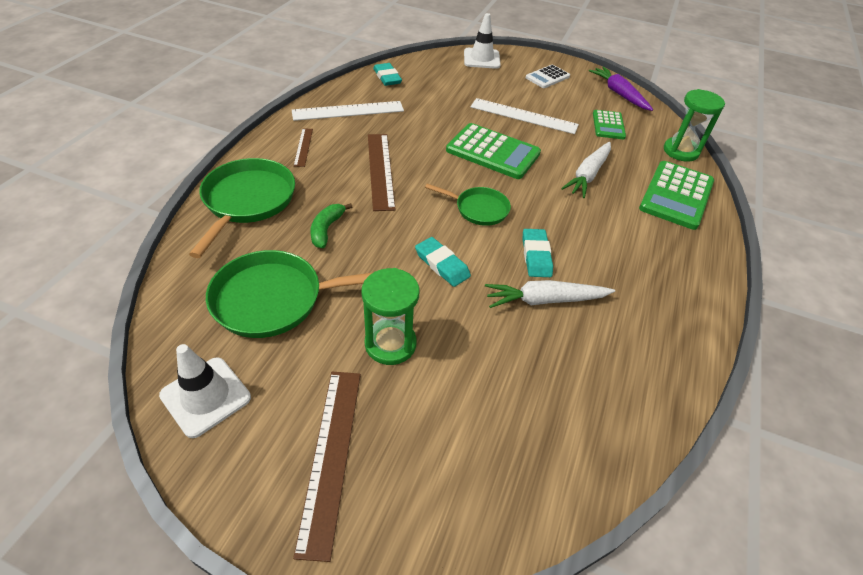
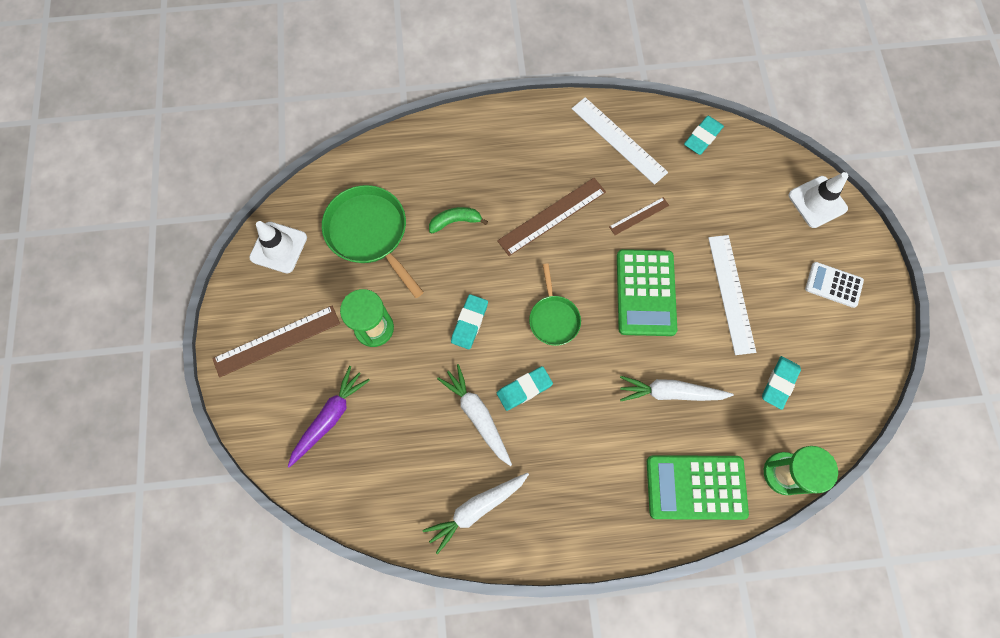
camera: 65 degrees right, 25 degrees up
(247, 201) = (450, 149): green pan -> none
(303, 147) = (541, 141): brown ruler -> brown ruler (639, 216)
(608, 125) = (779, 383): green calculator -> turquoise eraser
(619, 94) = (859, 374): purple carrot -> purple carrot (330, 417)
(647, 344) = (476, 509): none -> white carrot

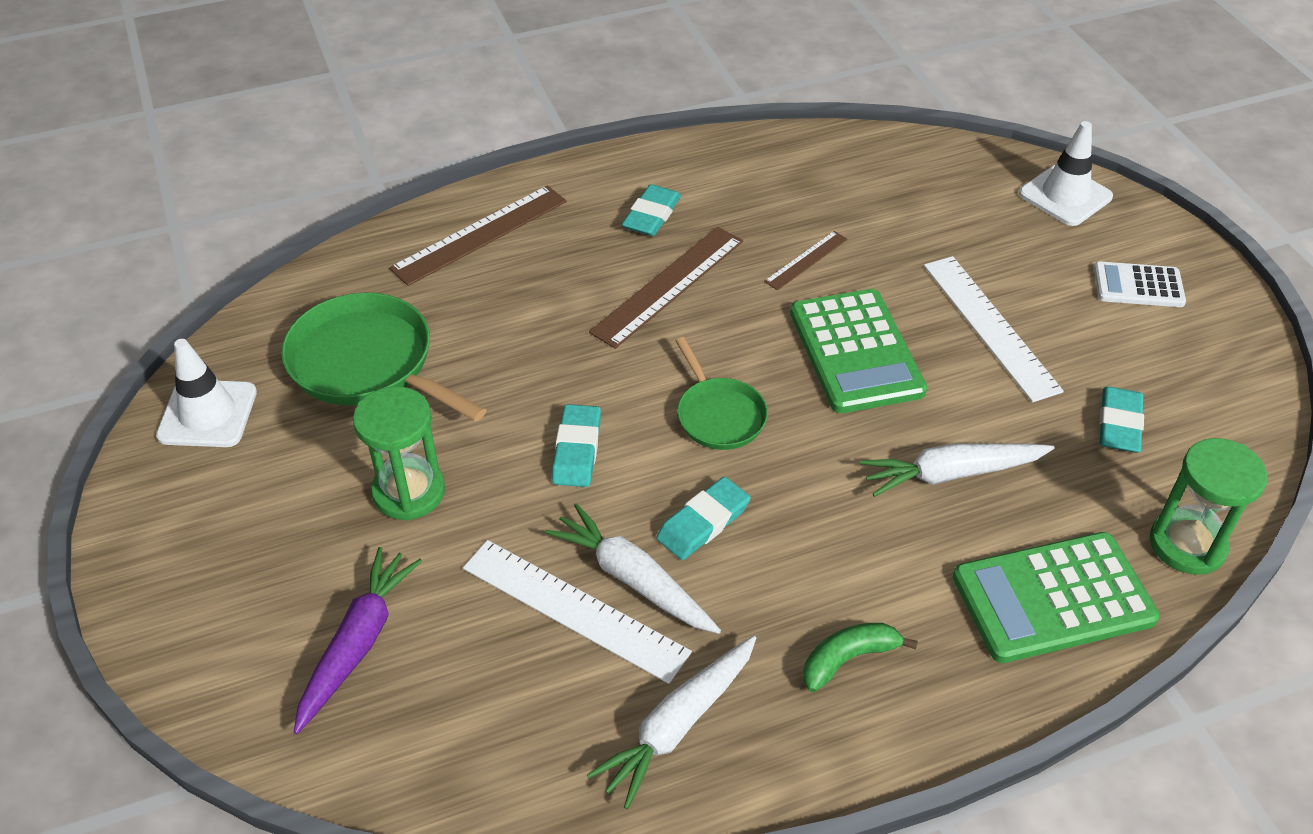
camera: 15 degrees left, 25 degrees down
(277, 341) = (230, 548): brown ruler -> brown ruler (480, 234)
(455, 221) = (511, 321): green banana -> green banana (848, 659)
(618, 140) = (739, 178): white ruler -> white ruler (574, 609)
(702, 137) = (863, 153): turquoise eraser -> turquoise eraser (651, 215)

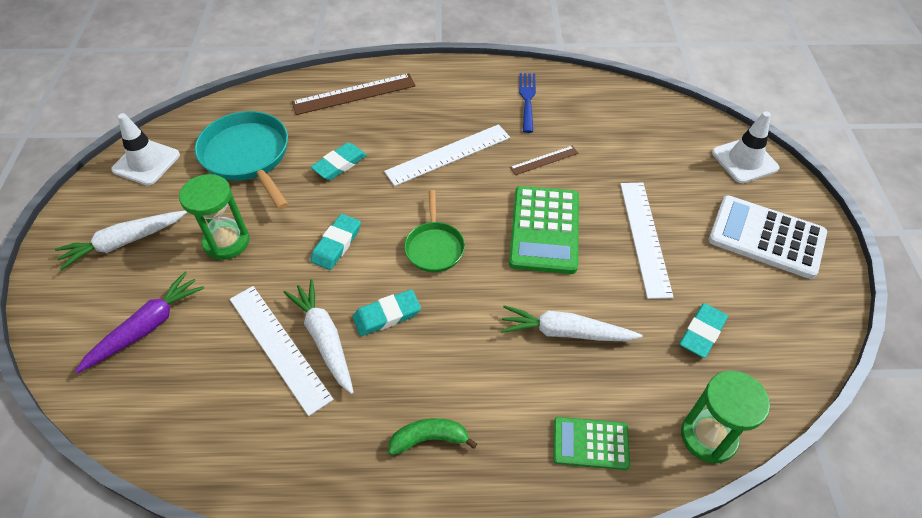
camera: 20 degrees right, 5 degrees up
(368, 364) = (248, 156): green pan -> turquoise pan
(651, 215) = (462, 107): turquoise eraser -> turquoise eraser (339, 164)
(668, 286) = (448, 154): brown ruler -> white ruler
(678, 725) = (299, 446): white carrot -> white carrot (124, 242)
(738, 182) = (527, 99): none -> blue fork
(1053, 598) = (590, 443): green calculator -> green calculator, size x0.58
(1138, 286) = (766, 237): white calculator -> white calculator, size x1.71

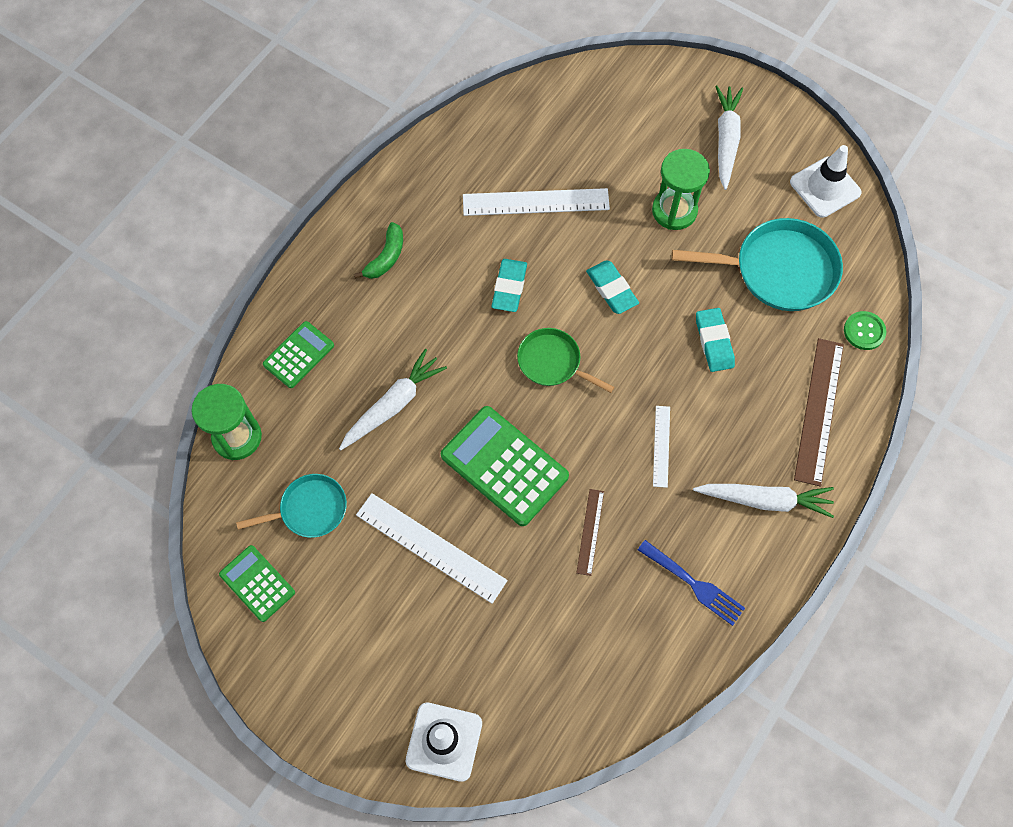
camera: 125 degrees right, 15 degrees up
(146, 327) = (620, 127): purple carrot -> none
(272, 96) = (864, 331): none -> green button
(324, 339) = (520, 234): white carrot -> white carrot (764, 500)
(448, 154) = (661, 446): white ruler -> white ruler, size x0.54
(702, 332) = (309, 509): turquoise eraser -> turquoise pan
(766, 237) = (346, 662): white calculator -> none
(787, 328) = (257, 583): none -> green calculator

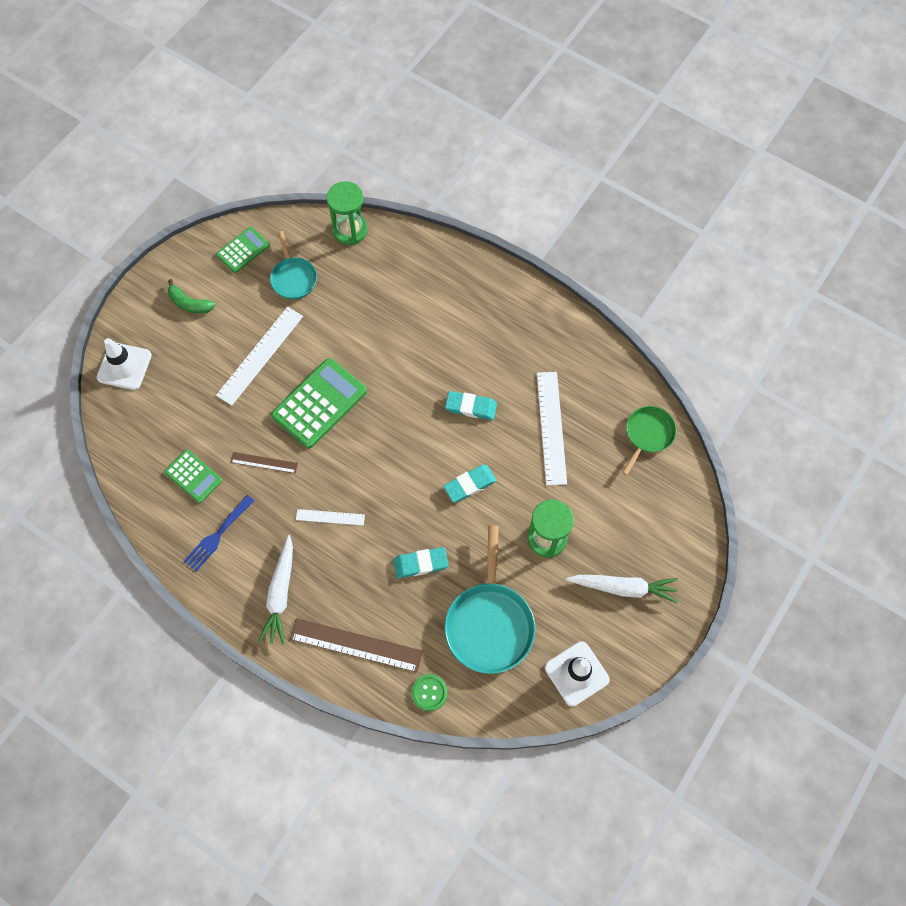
camera: 90 degrees right, 0 degrees up
(299, 355) = (413, 264): green calculator -> green calculator (193, 476)
(386, 257) = (497, 318): green banana -> green banana (189, 303)
(393, 405) = (371, 328): white carrot -> none
(552, 362) = (404, 438): green pan -> green pan (648, 434)

